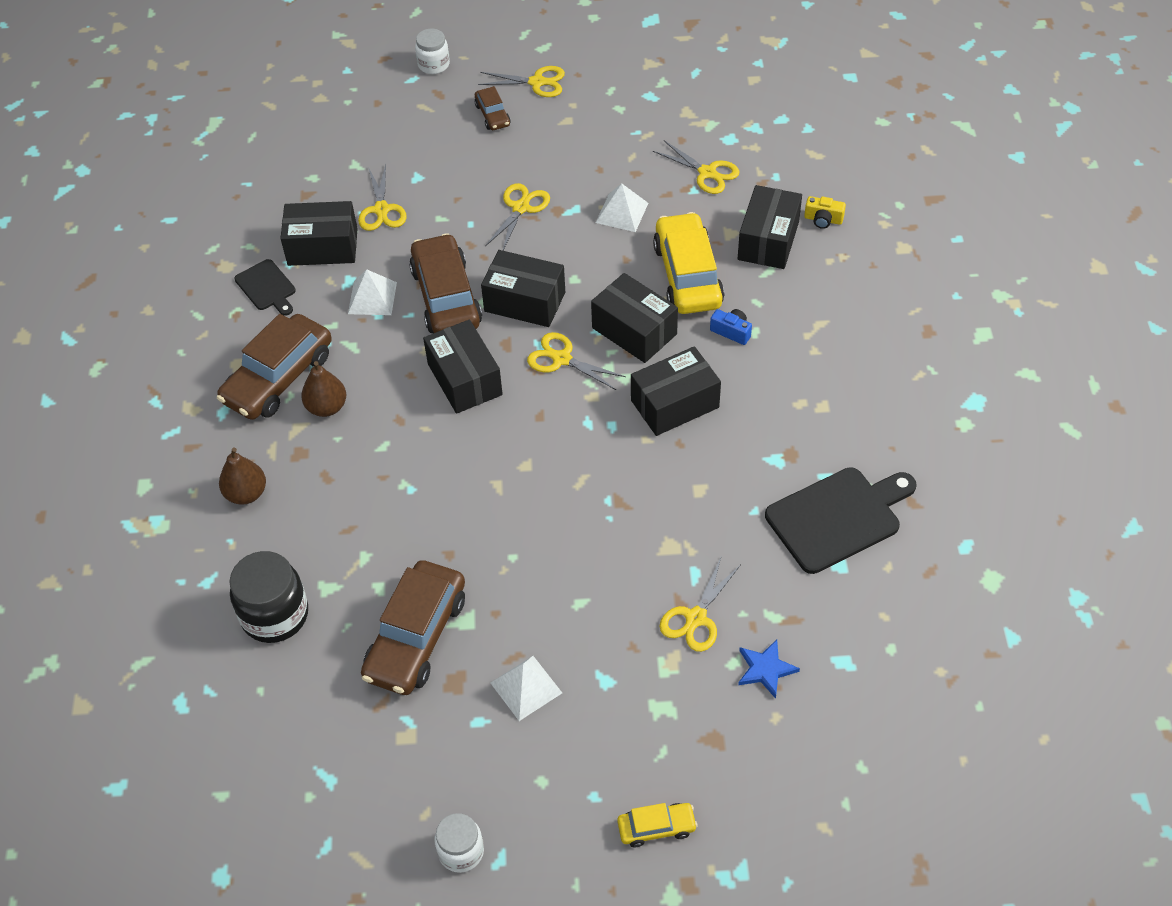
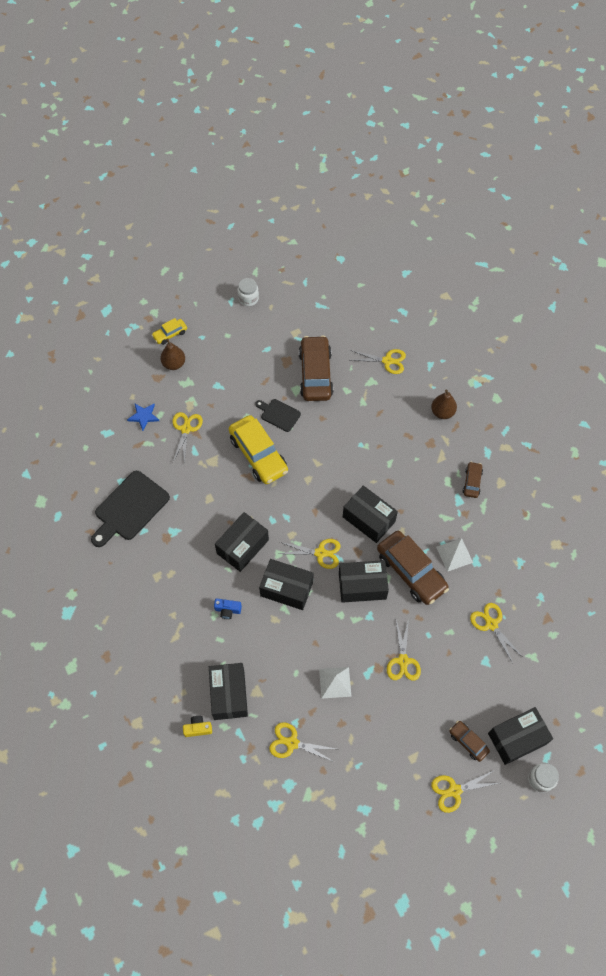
camera: 155 degrees right, 10 degrees up
(267, 287) = (521, 538): black cutting board -> black cutting board (279, 414)
(275, 615) = (387, 361): black jar -> yellow scissors
(278, 378) = (472, 482): brown car -> brown car, size x0.50
(322, 247) = (508, 580): black box -> black box (517, 738)
(327, 407) = (434, 474): brown pear -> brown pear (174, 364)
(526, 687) = (253, 370): white pyramid -> none
(687, 275) = (271, 645): yellow car -> yellow car (258, 454)

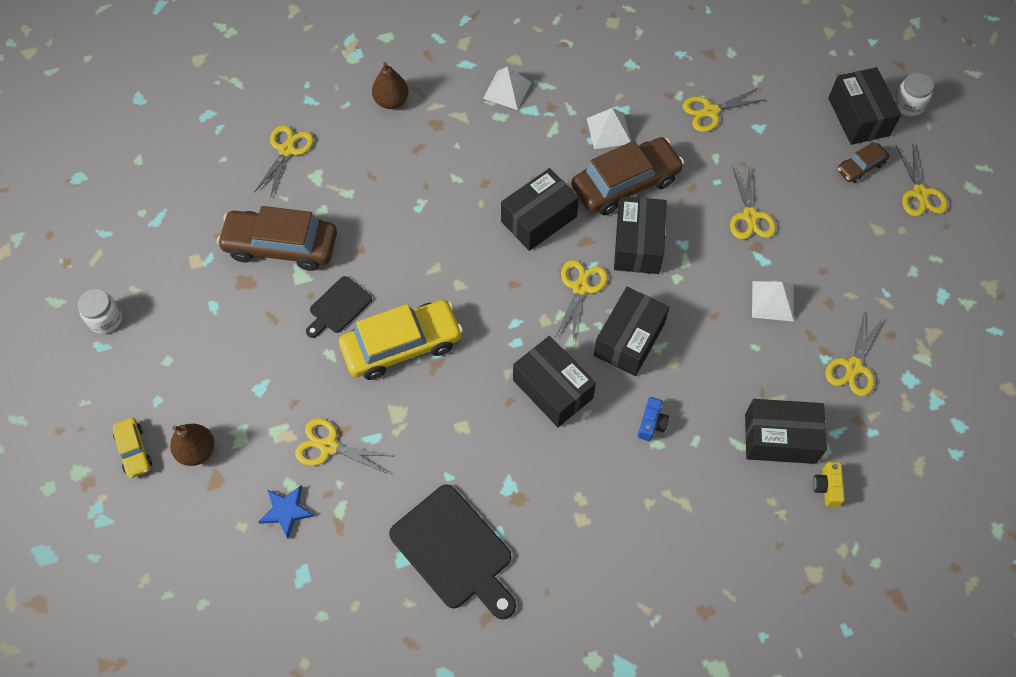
camera: 80 degrees left, 0 degrees up
(403, 661) = (750, 216): yellow scissors -> yellow scissors turned 75 degrees clockwise
(472, 482) = (507, 90): brown car -> white pyramid

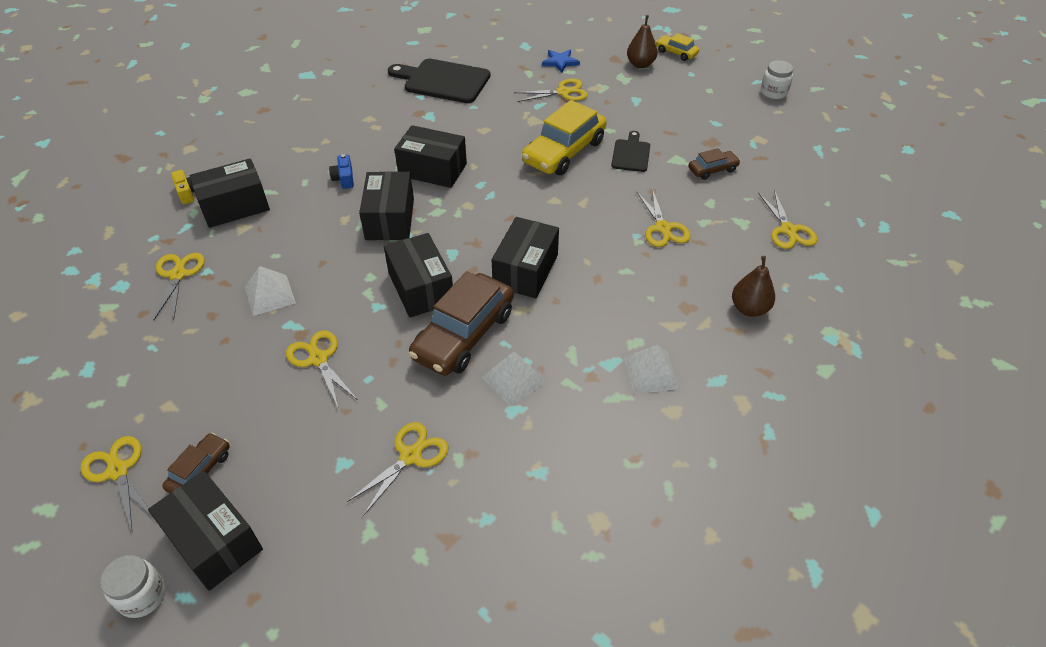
camera: 150 degrees right, 15 degrees down
(281, 246) = (712, 170): brown car -> brown car, size x0.50
(580, 287) = (453, 236): yellow scissors -> yellow scissors (663, 228)

